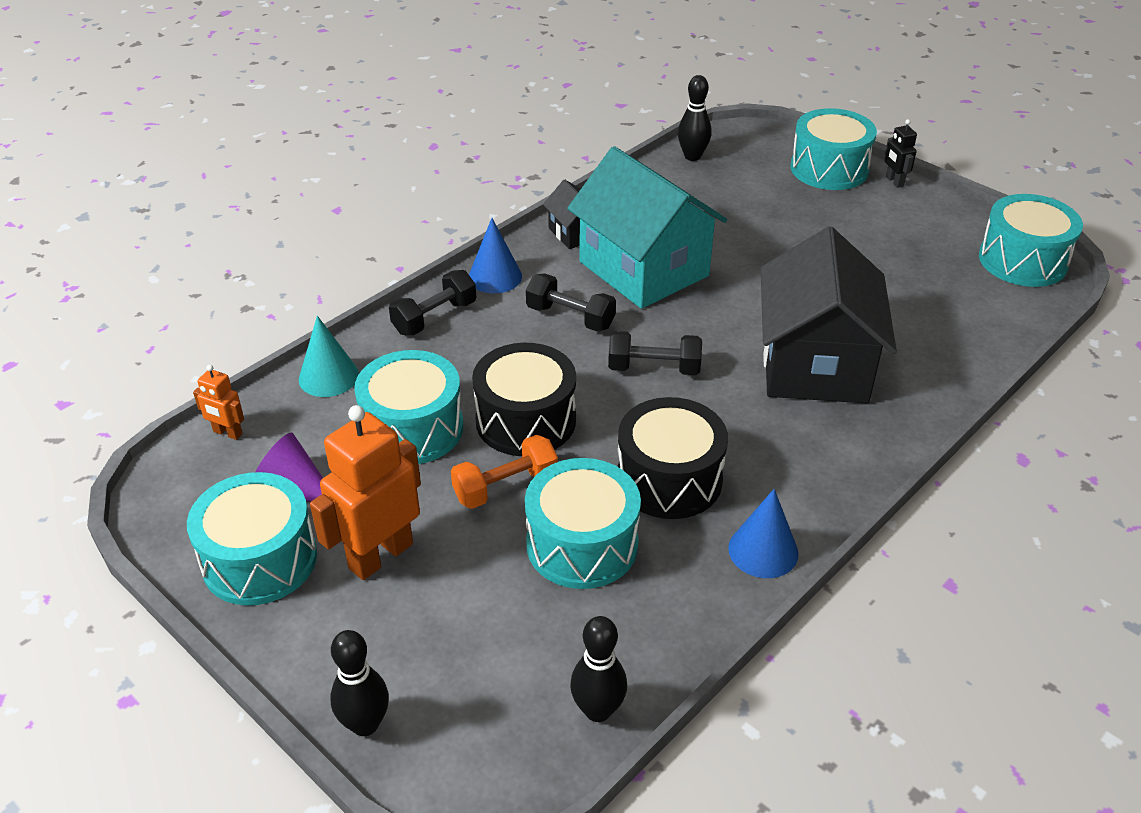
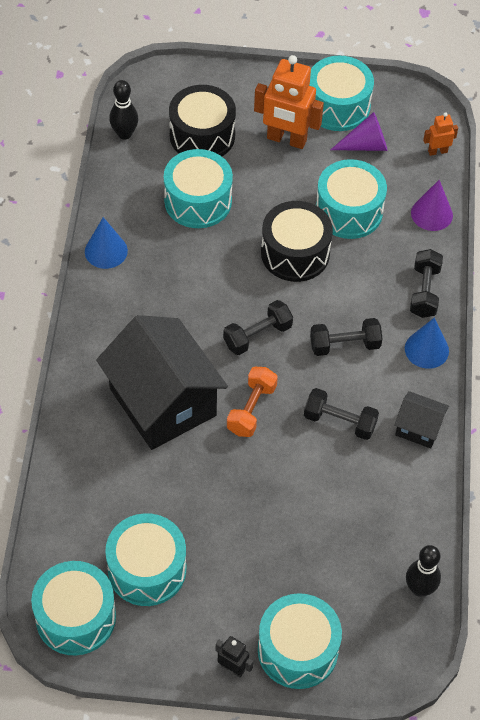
camera: 140 degrees right, 15 degrees up
(328, 376) = (431, 214): turquoise cone -> purple cone
(365, 724) = (214, 75): black bowling pin -> none
(380, 555) = (286, 139): orange robot -> orange robot turned 105 degrees clockwise
(505, 487) = (265, 208): orange dumbbell -> orange dumbbell (251, 409)
(643, 269) = (339, 422): turquoise house -> black dumbbell
(669, 479) = (185, 264): black drum -> black drum (202, 136)
(929, 260) = (147, 569): none -> turquoise drum

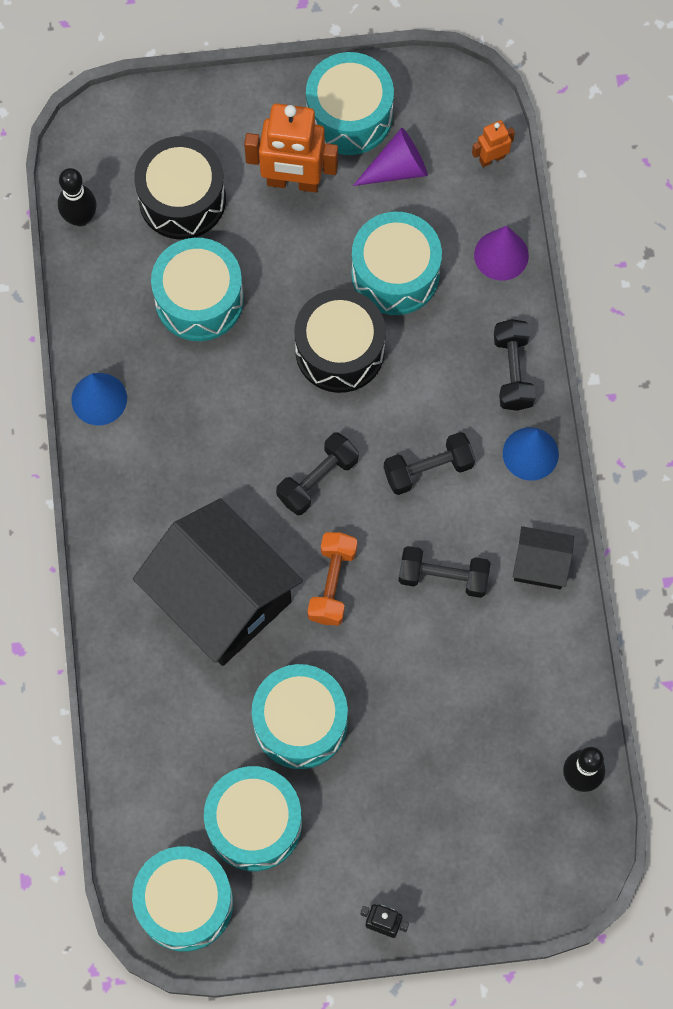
camera: 10 degrees left, 15 degrees up
(297, 650) = (453, 885): turquoise drum -> turquoise drum (300, 722)

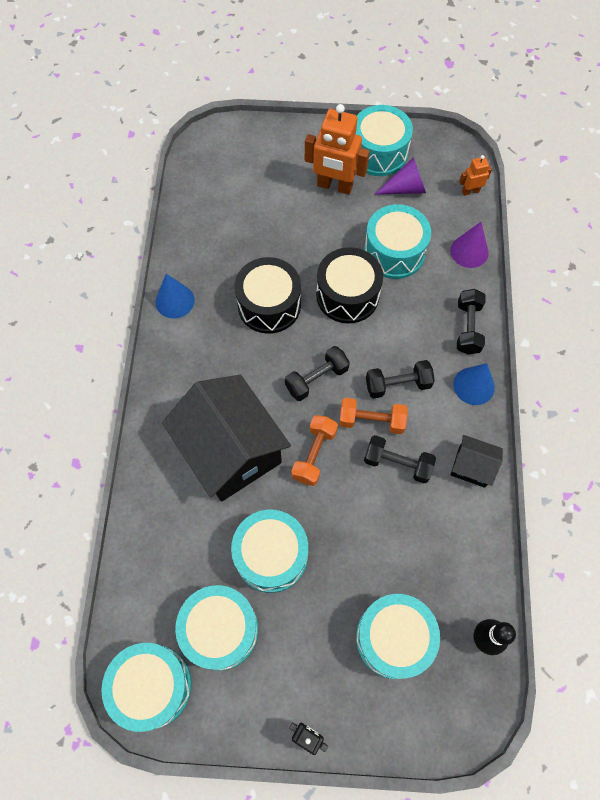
camera: 10 degrees right, 5 degrees down
(80, 218) = (189, 187): black bowling pin -> none
(182, 199) = (259, 186): black drum -> black drum (269, 305)
(199, 299) = (257, 248): turquoise drum -> turquoise drum (393, 638)
(400, 525) = (371, 421): none -> orange dumbbell

